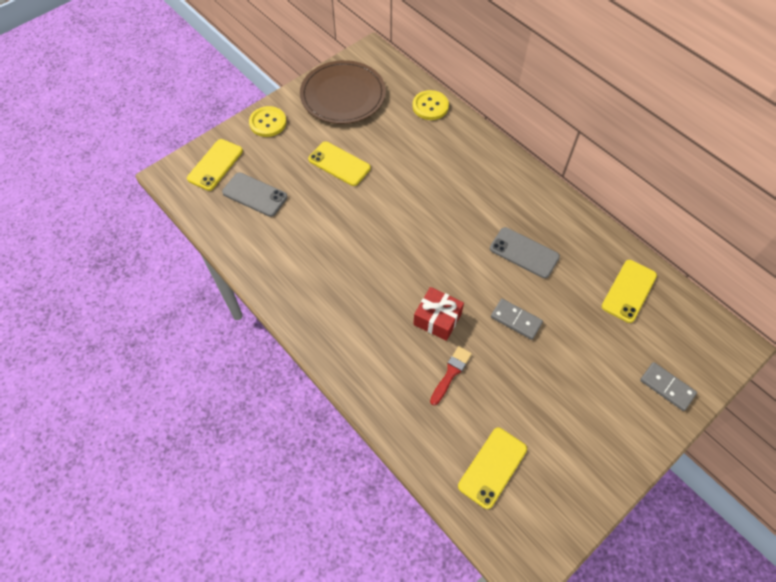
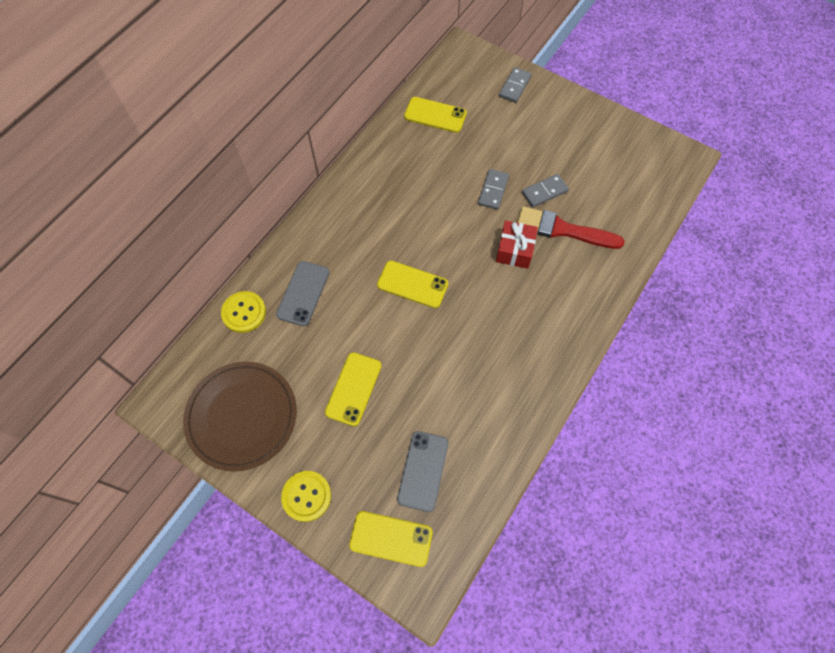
camera: 105 degrees left, 5 degrees up
(451, 373) = (563, 229): red brush -> red brush, size x1.77
(492, 467) = (628, 187): yellow phone -> yellow phone (412, 284)
(504, 370) = (544, 192): none -> grey domino
(524, 253) = (420, 194): grey phone -> grey phone (303, 293)

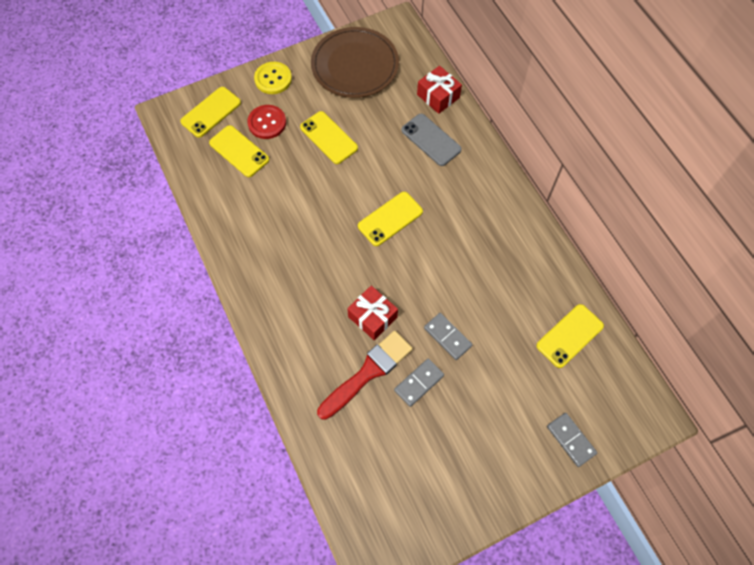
camera: 120 degrees right, 0 degrees up
(244, 312) = (438, 96): yellow button -> red gift
(370, 464) = (267, 123): none -> red button
(423, 471) = (239, 151): grey phone -> yellow phone
(544, 192) = (419, 383): grey domino -> grey domino turned 45 degrees clockwise

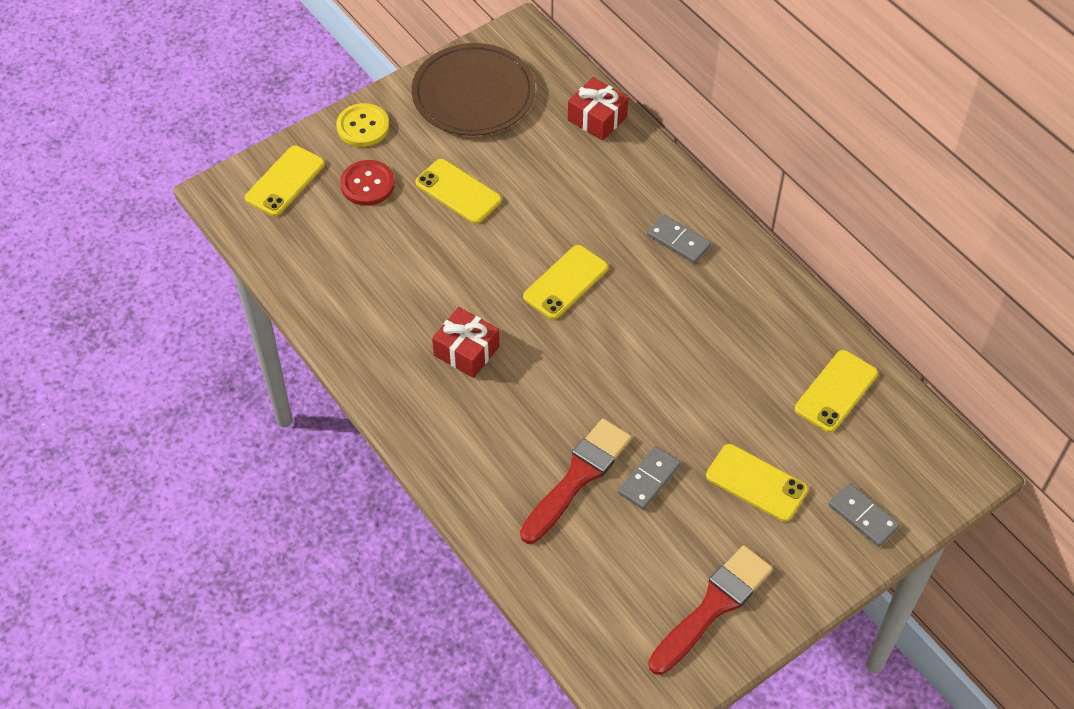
camera: 10 degrees left, 10 degrees down
(239, 151) = (337, 226): yellow phone -> yellow phone (756, 483)
(372, 317) = (569, 408): red gift -> red gift (466, 351)
(431, 140) = (599, 175): grey phone -> none
(445, 493) = (713, 606): none -> red brush
(447, 337) = (675, 417): grey domino -> grey domino (678, 241)

